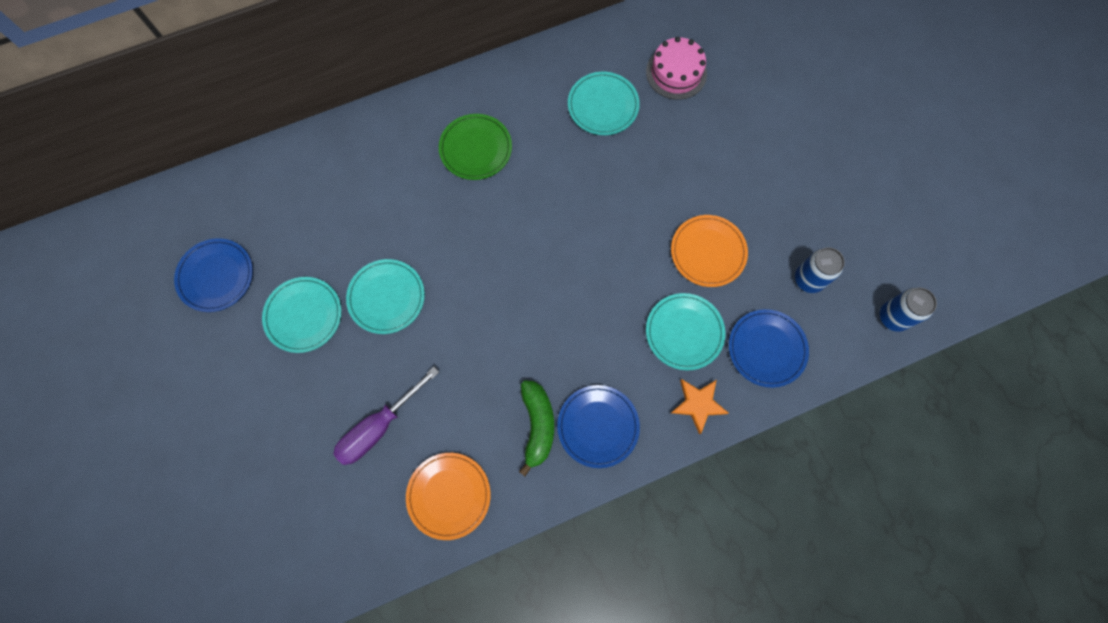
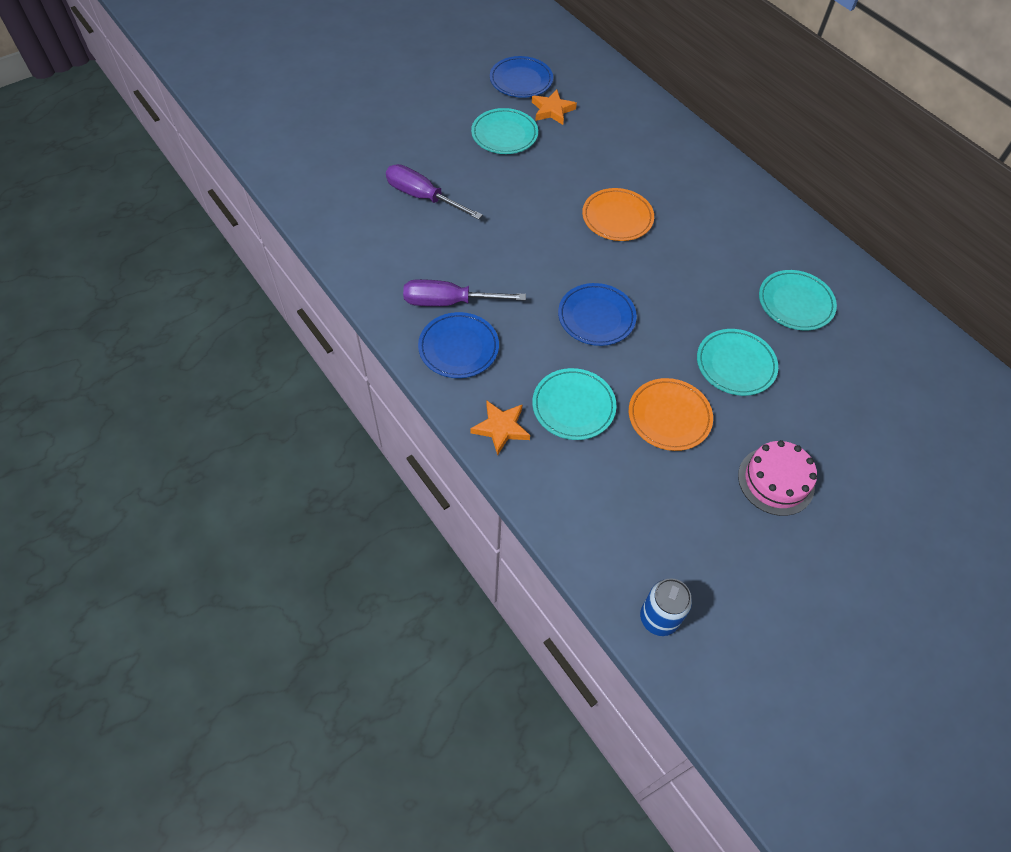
camera: 75 degrees right, 15 degrees down
(279, 254) = (552, 110): none -> orange star
(386, 297) = (536, 181): turquoise plate -> turquoise plate (735, 365)
(449, 495) = (374, 251): orange plate -> orange plate (617, 218)
(476, 149) = (702, 214): green plate -> none
(537, 425) = (449, 302): green banana -> purple screwdriver
(676, 72) = (868, 361): pink cake -> pink cake (776, 481)
(766, 349) = (578, 485): blue plate -> blue plate (596, 317)
(808, 279) = (673, 520): blue can -> none

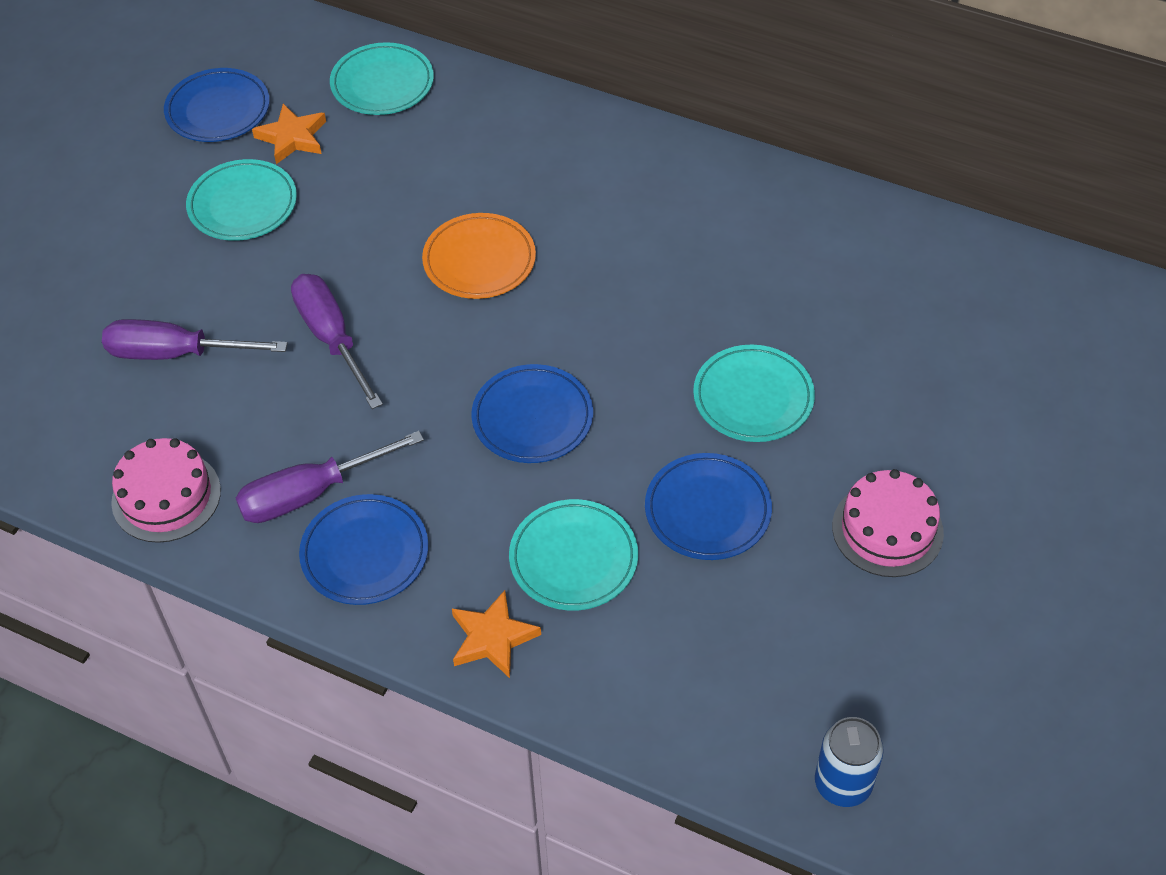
camera: 25 degrees left, 5 degrees down
(373, 269) = (166, 496): none -> pink cake
(510, 224) = (331, 338): none -> purple screwdriver
(669, 417) = (707, 510): orange plate -> blue plate
(795, 303) = (783, 276): turquoise plate -> turquoise plate (382, 84)

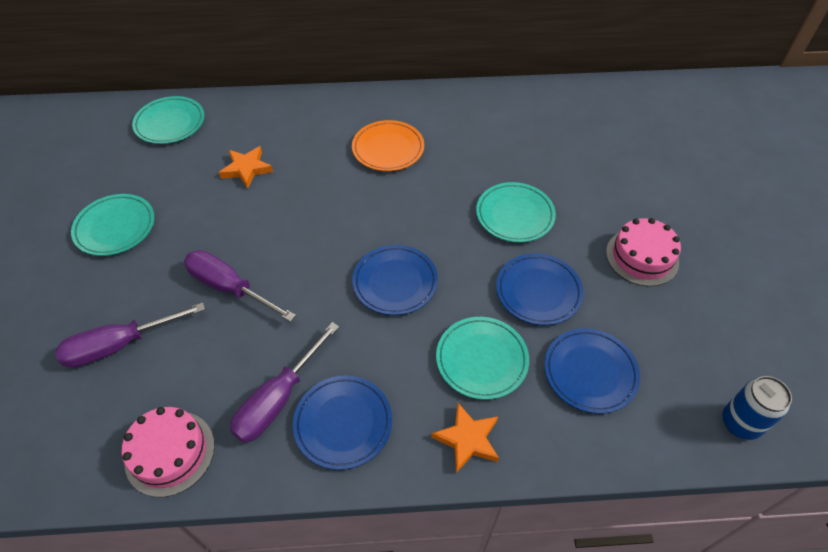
camera: 30 degrees left, 0 degrees up
(218, 110) = (63, 175): blue plate -> blue plate (590, 372)
(292, 137) = (127, 174): orange star -> orange star (246, 169)
(479, 260) = (298, 201): orange plate -> orange plate (388, 149)

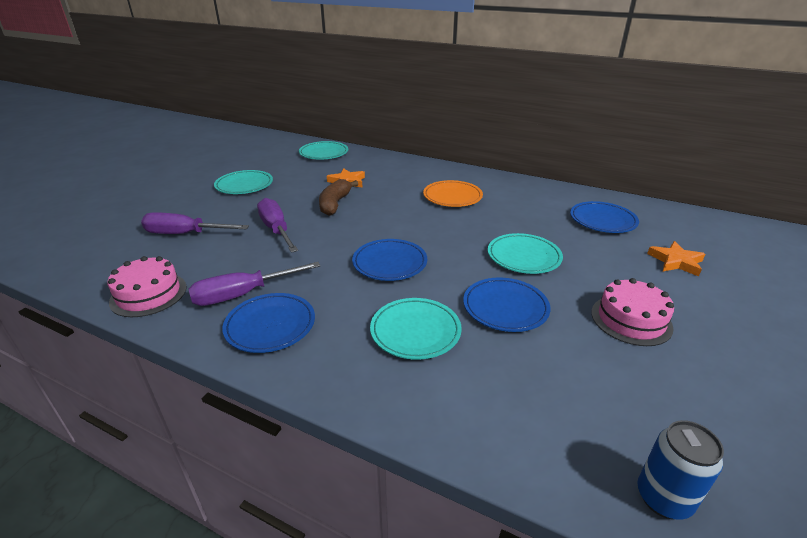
camera: 30 degrees right, 20 degrees down
(263, 215) = (335, 204): none -> brown banana
(467, 439) = (354, 377): orange star -> orange star (676, 261)
(590, 372) = (510, 380): blue plate -> blue plate (602, 220)

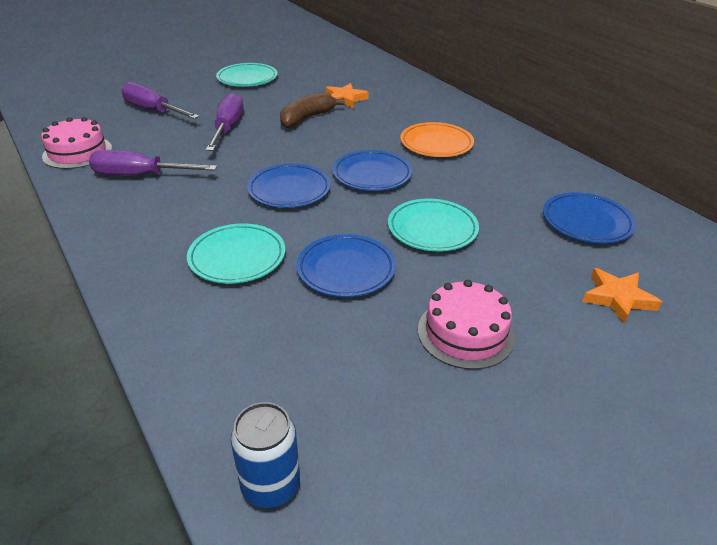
camera: 30 degrees right, 5 degrees up
(270, 326) = (132, 208): blue plate -> blue plate (372, 174)
(324, 153) = (357, 63): turquoise plate -> none

